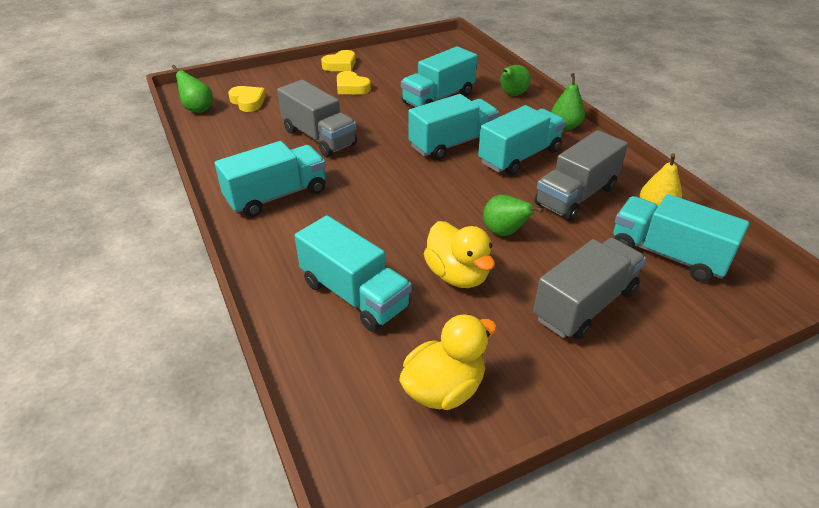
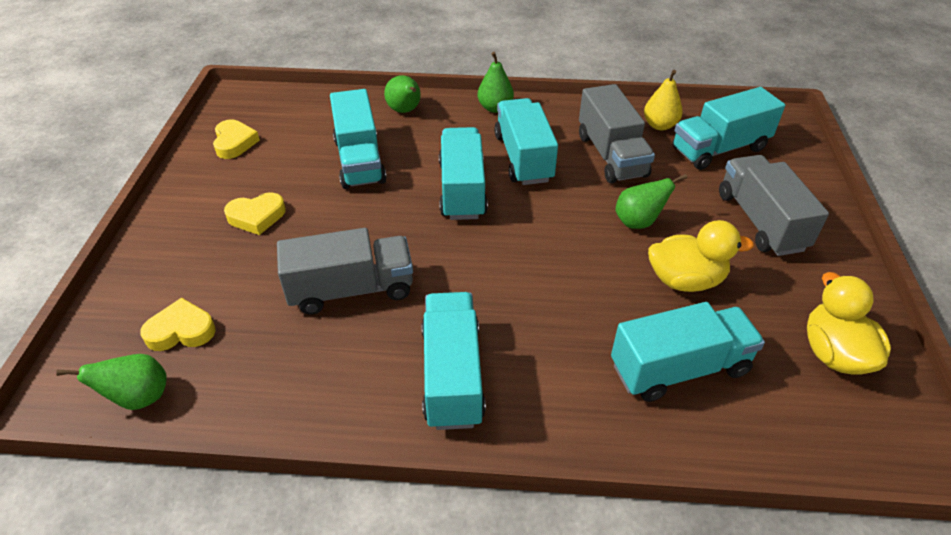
camera: 60 degrees left, 5 degrees up
(340, 65) = (185, 205): yellow heart -> yellow heart (234, 143)

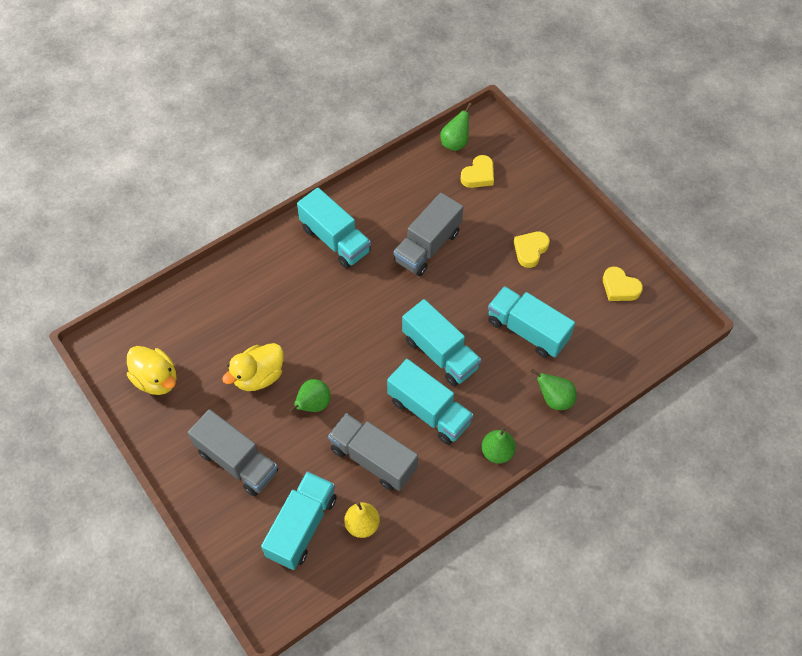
camera: 140 degrees right, 15 degrees up
(679, 368) = (231, 316): turquoise truck -> none

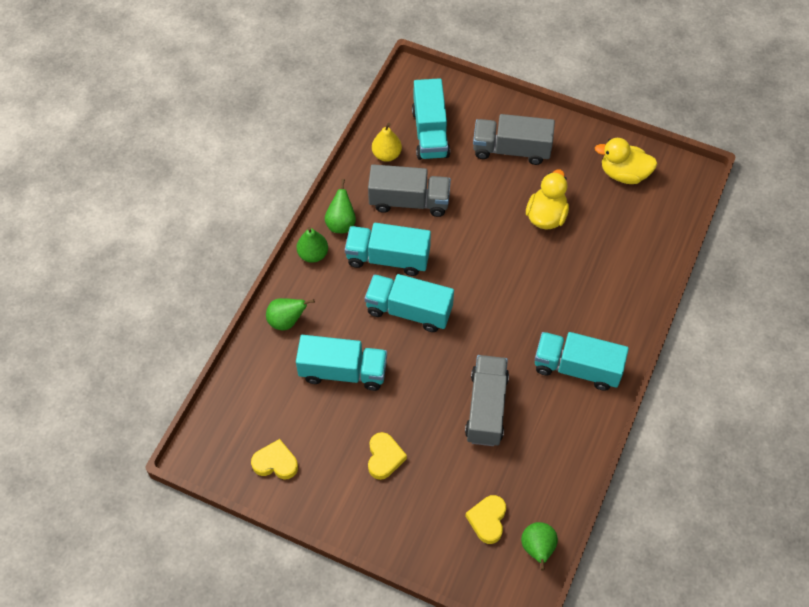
camera: 150 degrees right, 0 degrees up
(313, 405) = (485, 217): green pear -> green pear (341, 223)

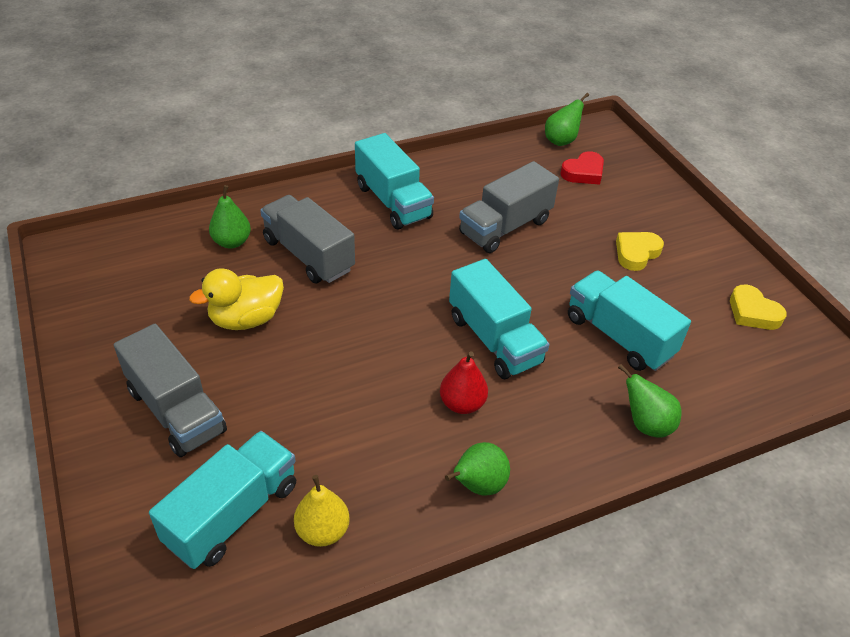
camera: 140 degrees left, 15 degrees down
(313, 254) = (549, 475): green pear -> green pear (232, 242)
(388, 258) = (462, 404): turquoise truck -> red pear
(409, 201) = (366, 446): grey truck -> grey truck (308, 255)
(487, 520) = (583, 172): yellow heart -> red heart
(623, 174) = (115, 298): yellow duck -> none

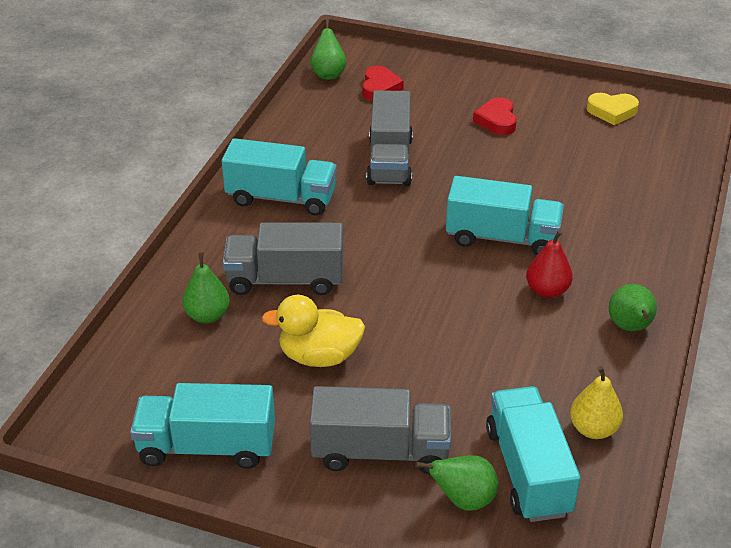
camera: 45 degrees left, 5 degrees down
(246, 319) = (319, 356): yellow duck -> yellow duck turned 75 degrees clockwise
(619, 336) = (566, 180): turquoise truck -> turquoise truck (207, 446)
(636, 253) = (497, 120): yellow heart -> red heart
(646, 424) = (656, 219): green pear -> green pear (463, 500)

